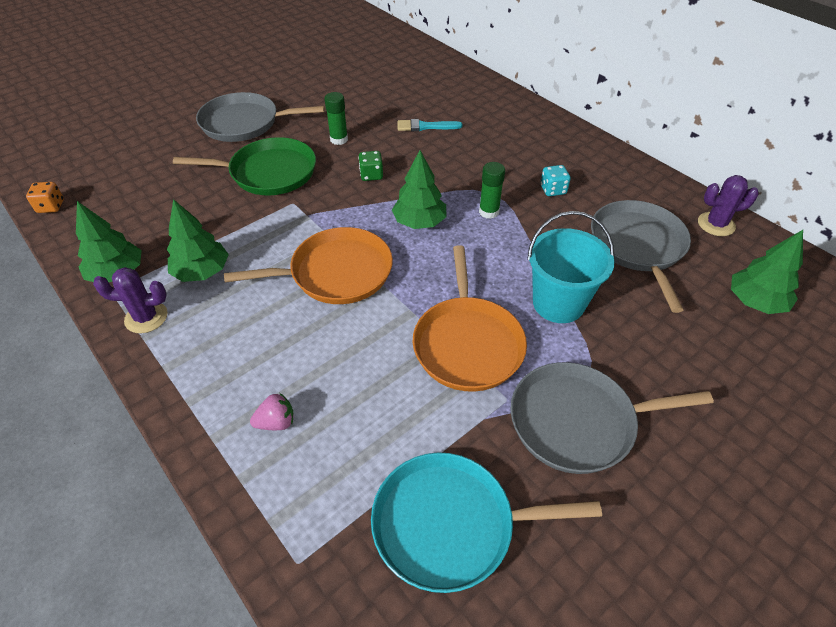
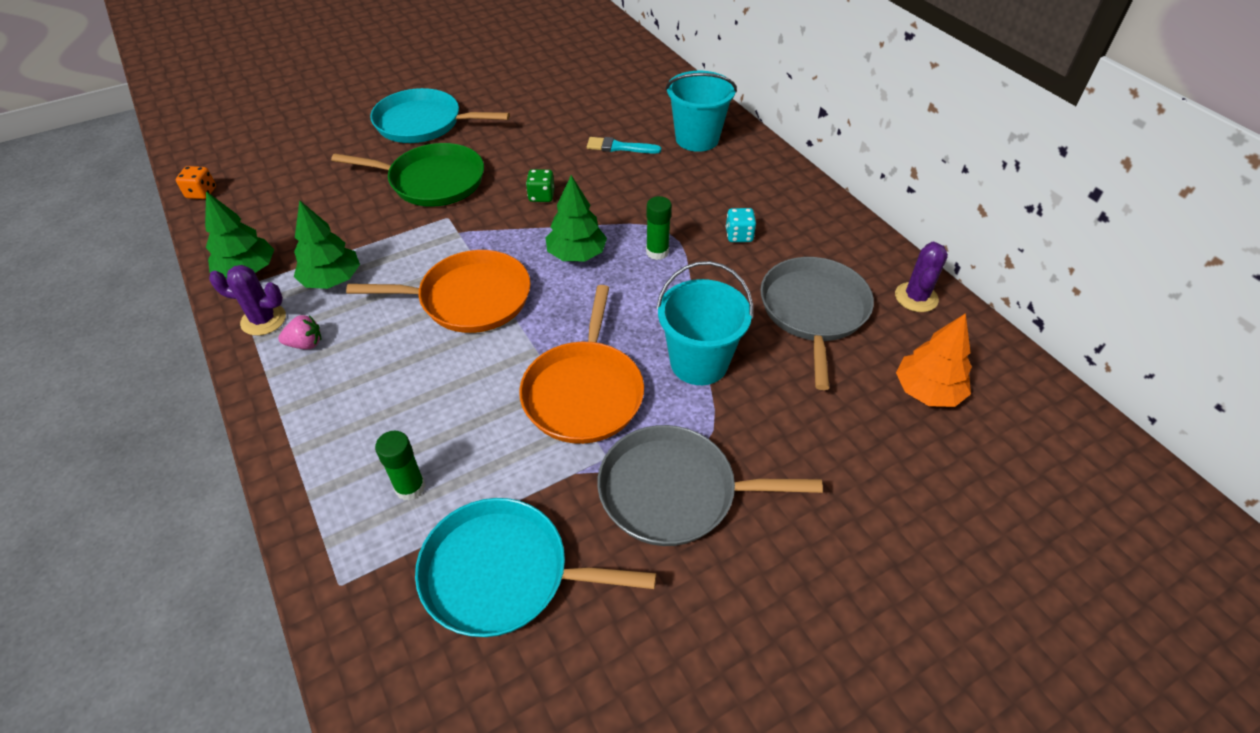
camera: 10 degrees right, 0 degrees up
(244, 123) = (423, 123): grey pan -> turquoise pan
(276, 422) = (361, 444): pink strawberry -> pink strawberry (305, 344)
(339, 139) = (519, 152): green glue stick -> green glue stick (410, 487)
(489, 113) = (697, 139): none -> turquoise bucket
(716, 224) = (916, 297): purple cactus -> purple cactus turned 75 degrees counterclockwise
(755, 302) = (927, 391): green tree -> orange tree

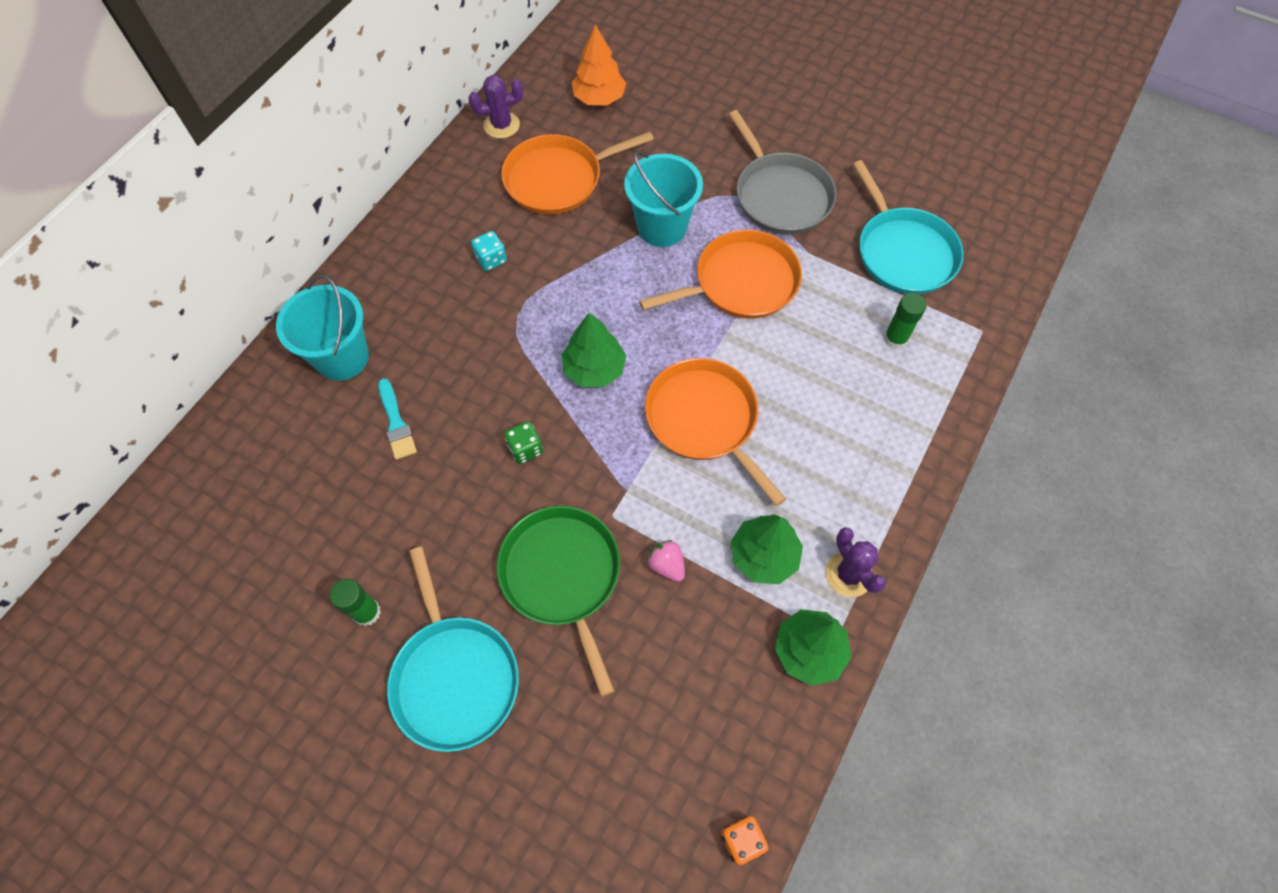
camera: 120 degrees left, 15 degrees up
(305, 344) = (844, 513): pink strawberry -> pink strawberry (666, 565)
(657, 252) = (551, 309): green glue stick -> green glue stick (367, 612)
(813, 311) = (558, 179): grey pan -> orange pan

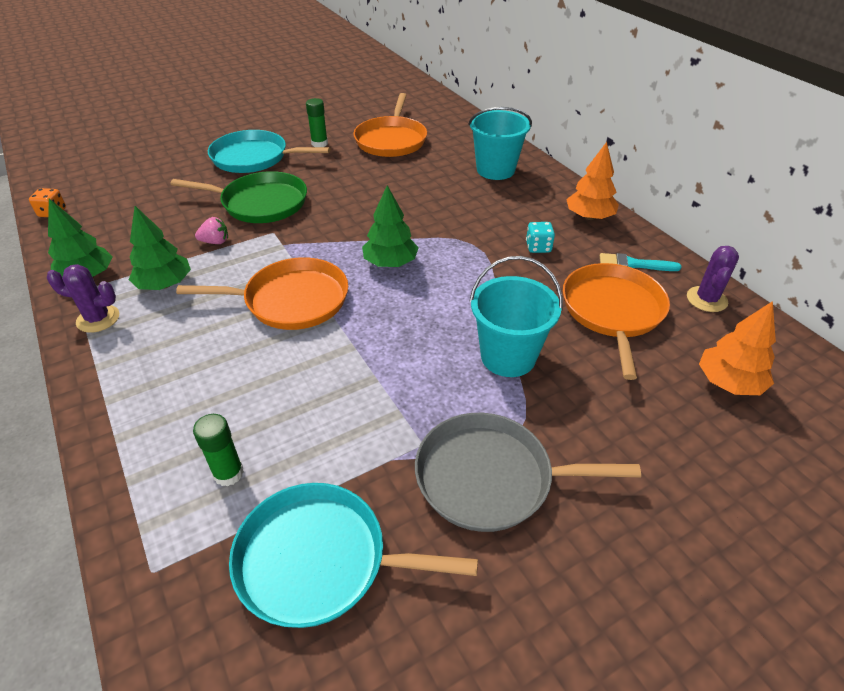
camera: 120 degrees right, 20 degrees down
(396, 423) = (427, 176): turquoise brush -> turquoise brush (634, 264)
(408, 236) = (589, 217): none -> orange tree
(525, 449) = (358, 215): green dice -> none
(741, 282) = (399, 383): orange pan -> orange pan (391, 140)

